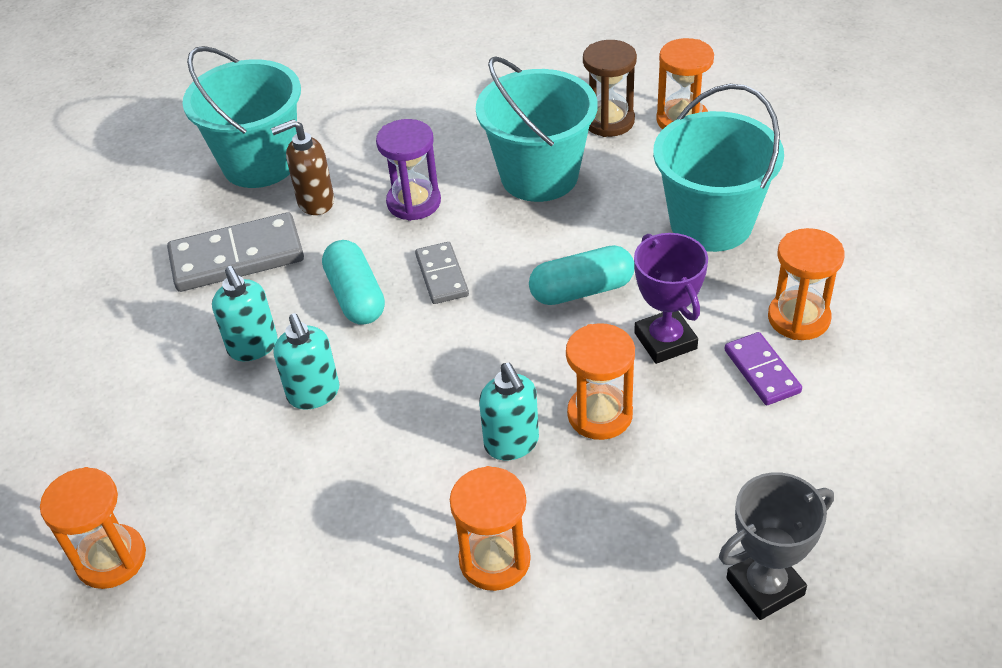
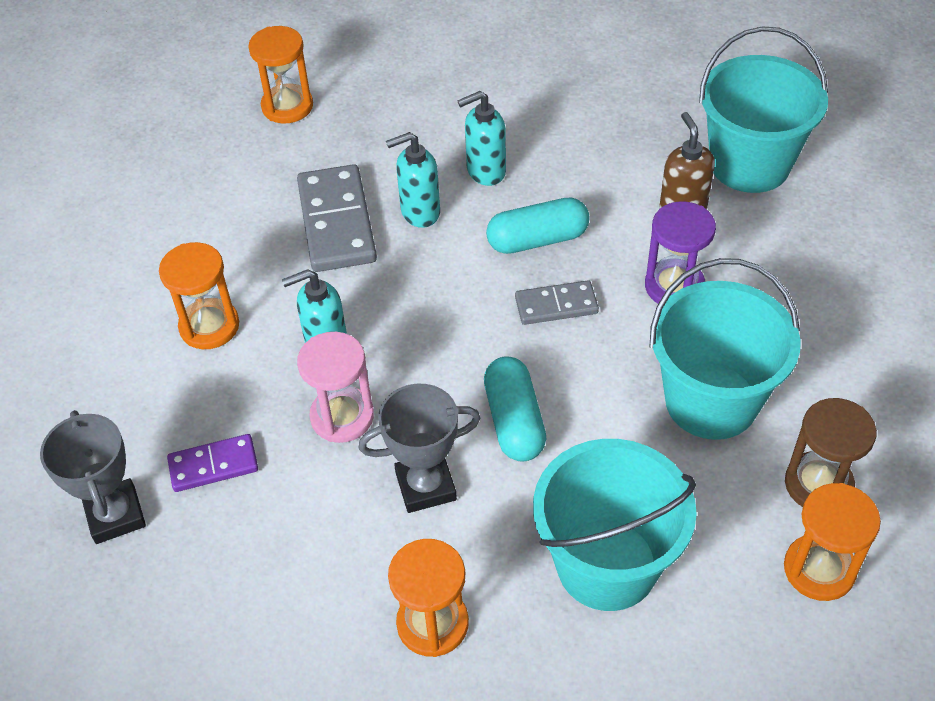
camera: 95 degrees right, 5 degrees up
(237, 257) = (606, 155): grey domino -> grey domino (336, 222)
(600, 414) = (342, 417): orange hourglass -> pink hourglass
(665, 341) = (425, 486): purple trophy -> grey trophy
(762, 371) = (363, 568): purple domino -> purple domino (213, 465)

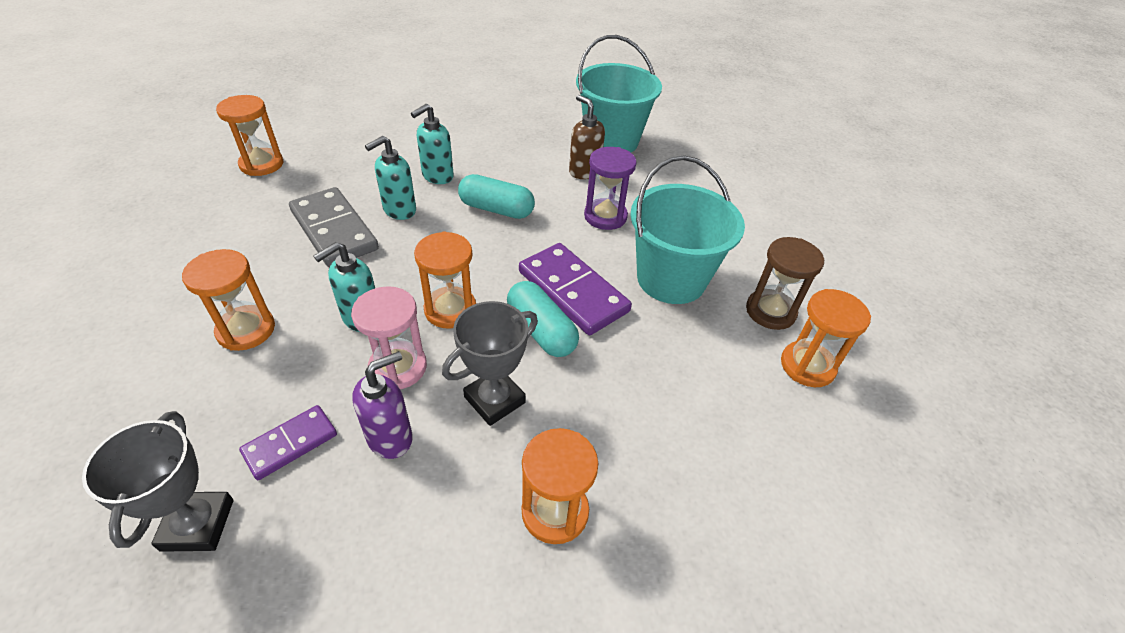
camera: 30 degrees left, 5 degrees down
(115, 515) = (198, 525): grey trophy -> grey trophy turned 45 degrees clockwise
(306, 491) = (390, 438): none -> purple soap dispenser
(424, 364) = (450, 310): none -> orange hourglass
(537, 240) = (496, 209): turquoise capsule -> turquoise capsule turned 60 degrees clockwise
(556, 305) = (531, 246): grey domino -> none
(576, 382) = (572, 291): none -> purple domino
(607, 564) = (666, 412): turquoise bucket -> none

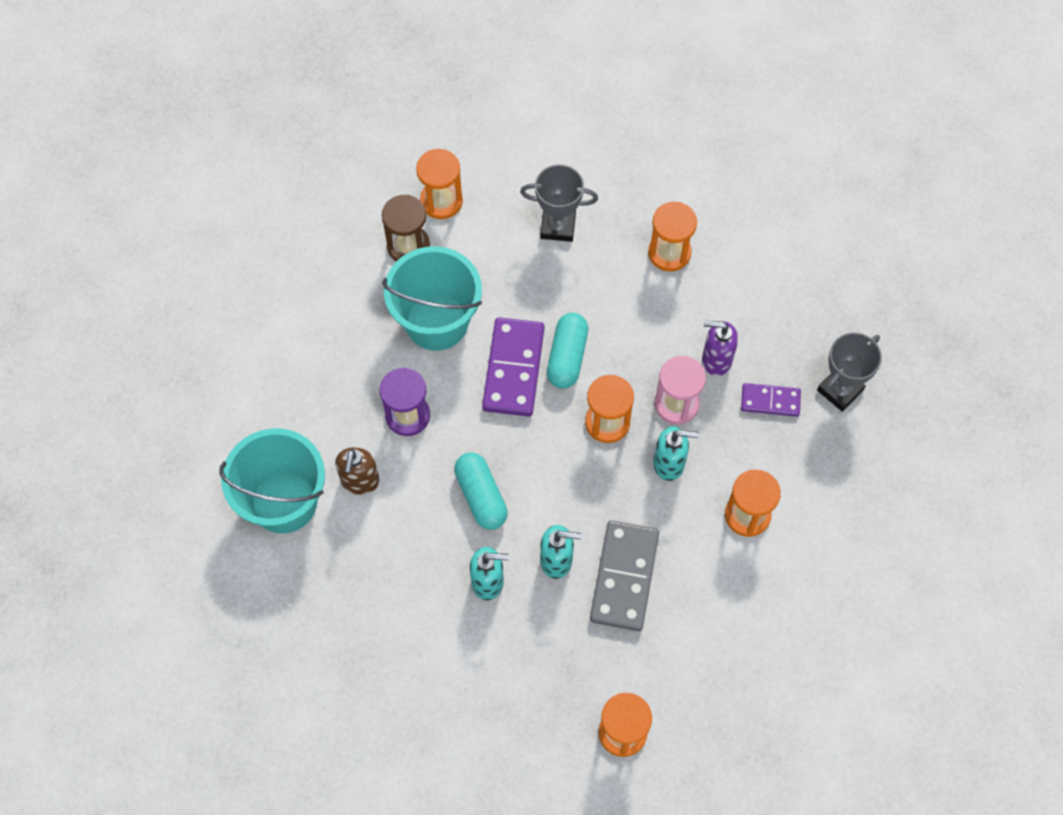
camera: 130 degrees left, 20 degrees up
(494, 400) = (641, 335): grey trophy -> grey trophy (558, 226)

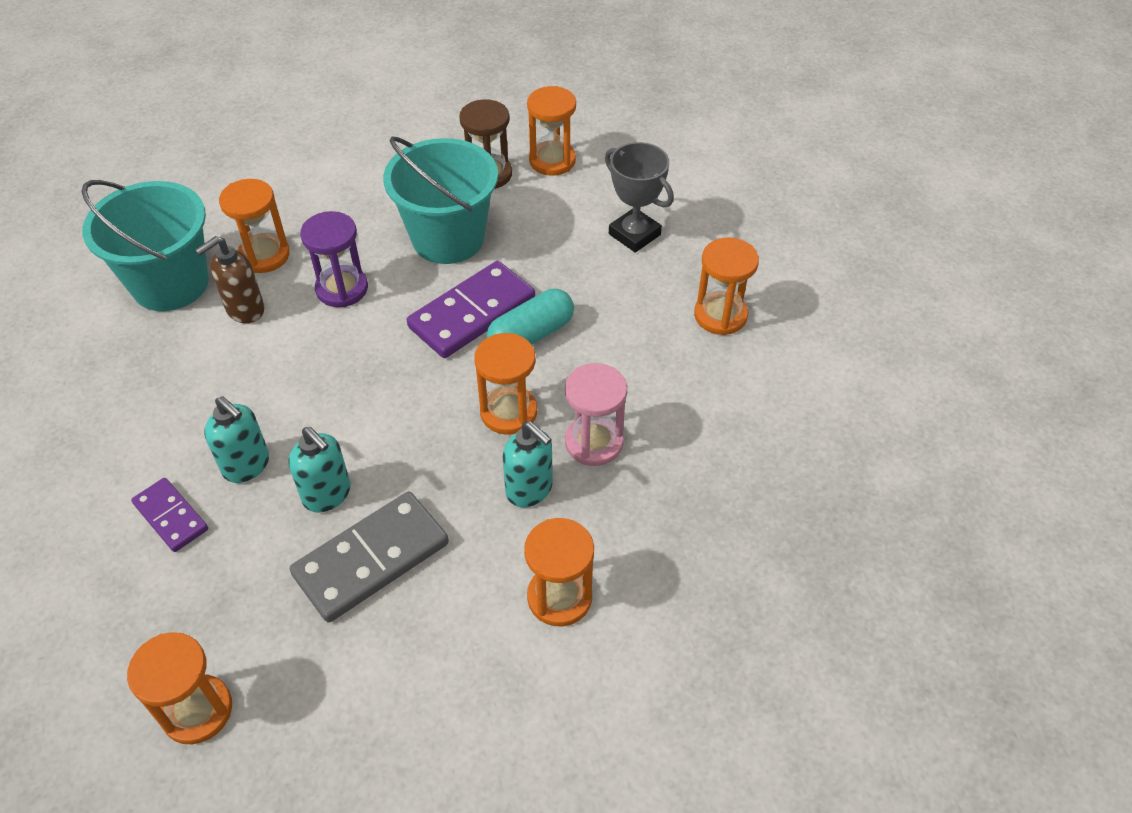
camera: 40 degrees right, 15 degrees down
(324, 431) = (264, 255): none -> orange hourglass
(481, 496) = (326, 391): turquoise capsule -> none
(716, 360) = (675, 432): purple soap dispenser -> none
(770, 401) = (696, 507): purple domino -> purple domino (171, 516)
(840, 390) = (787, 550): grey trophy -> none

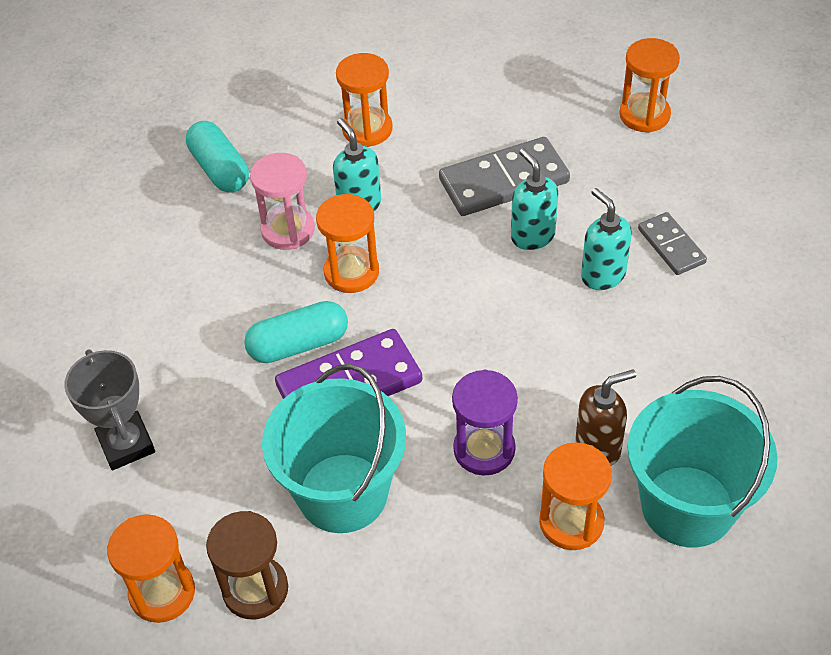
camera: 160 degrees left, 0 degrees up
(171, 516) = (671, 246): purple domino -> grey domino
(707, 498) = (220, 169): none -> turquoise capsule
(720, 315) = (101, 323): orange hourglass -> none

